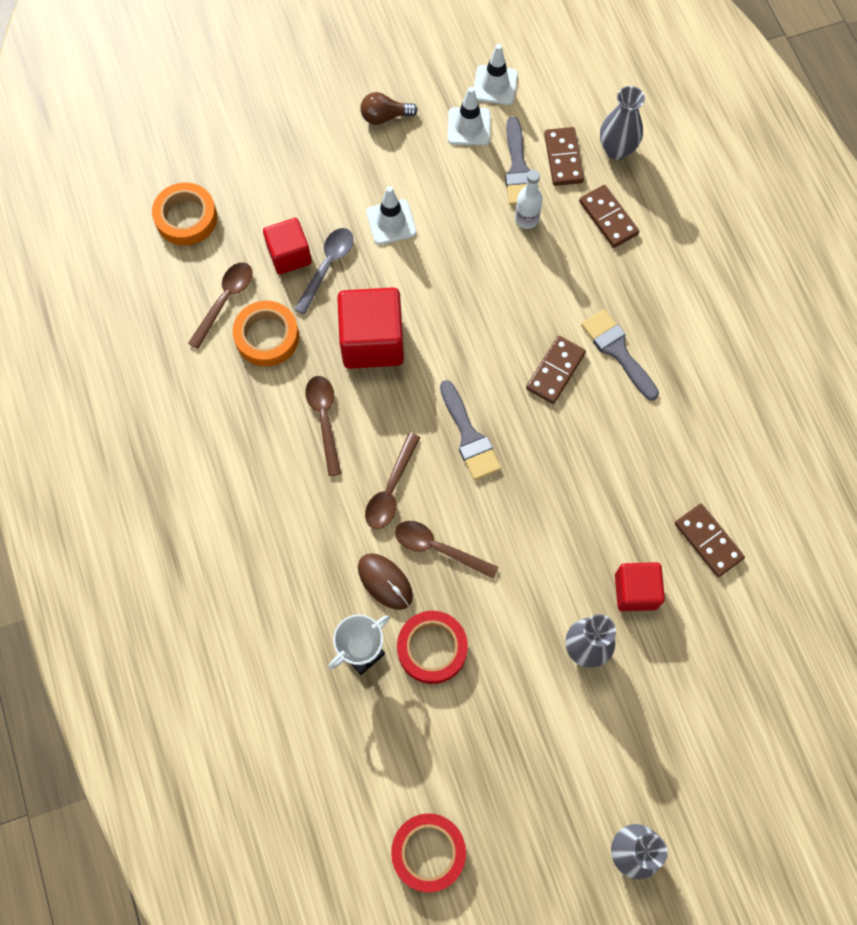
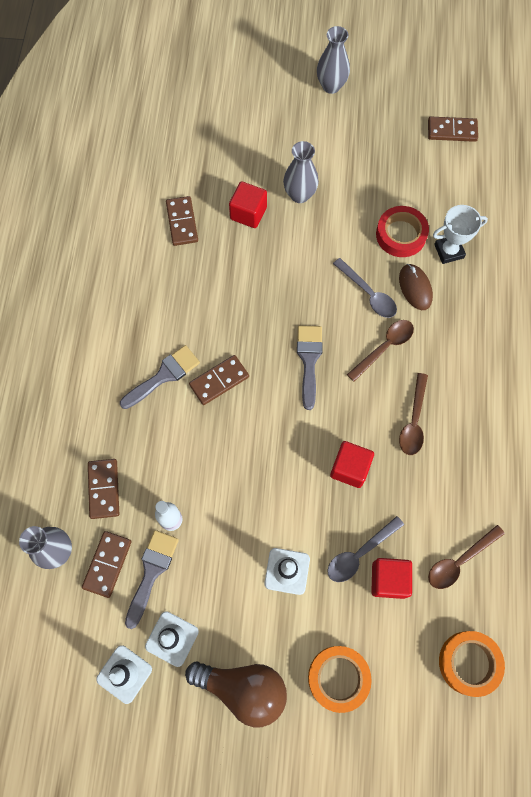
camera: 155 degrees left, 0 degrees up
(267, 337) = (435, 511): orange tape -> orange tape (338, 678)
(372, 341) = (350, 468): red cube -> red cube, size x0.63
(385, 116) = (243, 688): brown light bulb -> brown light bulb, size x1.77
(428, 852) = (452, 131): red tape -> brown domino
(438, 548) = (368, 294): brown spoon -> grey spoon
(617, 351) = (164, 375): grey brush -> grey brush turned 120 degrees counterclockwise

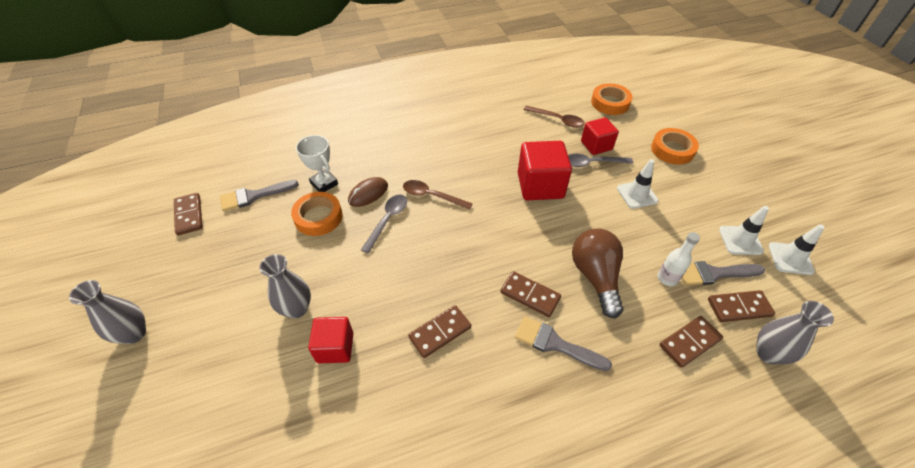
camera: 115 degrees left, 20 degrees down
(182, 222) = (371, 413): brown domino -> brown domino (440, 332)
(243, 688) = (725, 190): brown light bulb -> brown light bulb (595, 277)
(309, 360) = (471, 238): grey brush -> grey brush (254, 196)
(350, 468) = (540, 185): red cube -> red cube, size x1.59
(359, 553) = (592, 163): grey spoon -> grey spoon turned 150 degrees clockwise
(401, 235) = (318, 217): red tape -> orange tape
(413, 421) = (481, 164): brown spoon -> none

